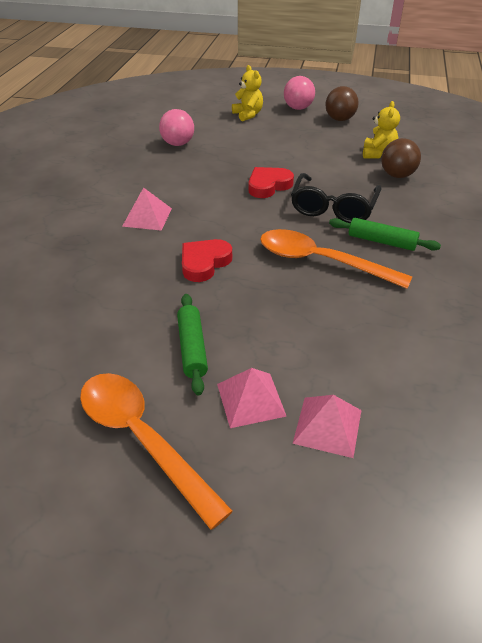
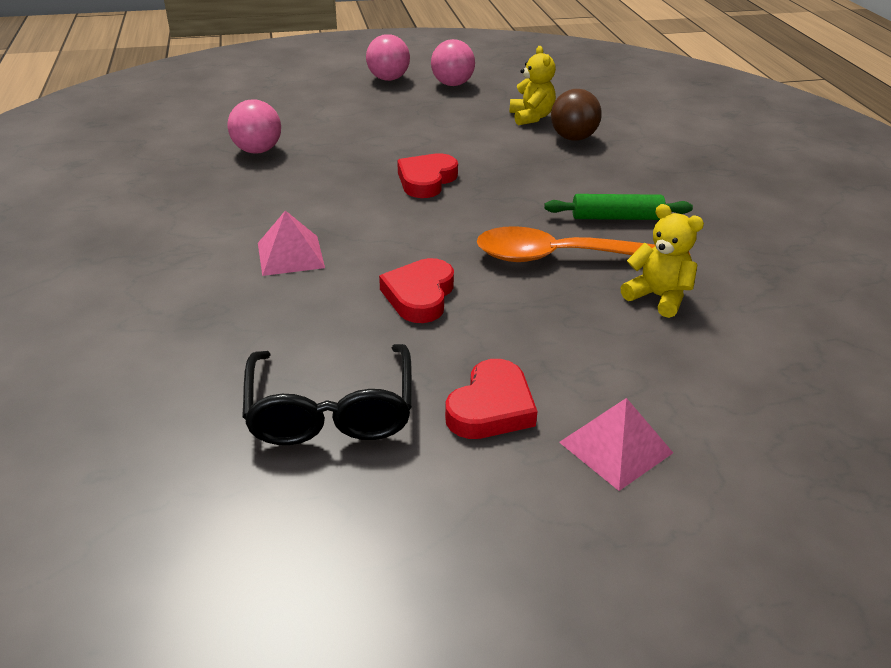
camera: 25 degrees left, 5 degrees down
(141, 438) = (517, 544): orange spoon -> none
(192, 348) = (491, 407): green rolling pin -> red heart
(248, 115) = (327, 97): yellow teddy bear -> yellow teddy bear (657, 297)
(328, 426) = (728, 448): pink pyramid -> none
(333, 208) = (529, 190): black glasses -> black glasses (331, 410)
(340, 119) = (452, 84): brown ball -> pink ball

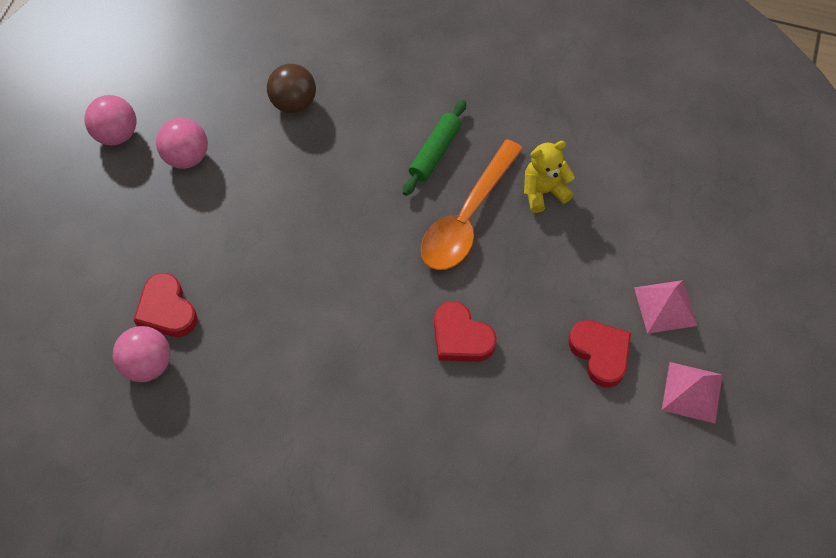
camera: 60 degrees left, 25 degrees up
(290, 255) = (354, 404): pink pyramid -> pink pyramid (692, 392)
(331, 410) = (557, 448): black glasses -> none
(388, 79) = (62, 183): pink ball -> pink ball (187, 157)
(426, 180) = (296, 251): red heart -> red heart (167, 310)
(531, 117) = (234, 111): yellow teddy bear -> none

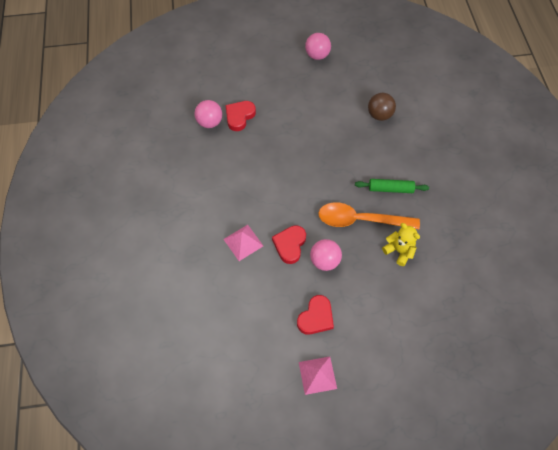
camera: 65 degrees right, 0 degrees up
(187, 157) = (322, 87): pink ball -> pink ball (324, 261)
(665, 306) = (363, 342): pink pyramid -> pink pyramid (243, 242)

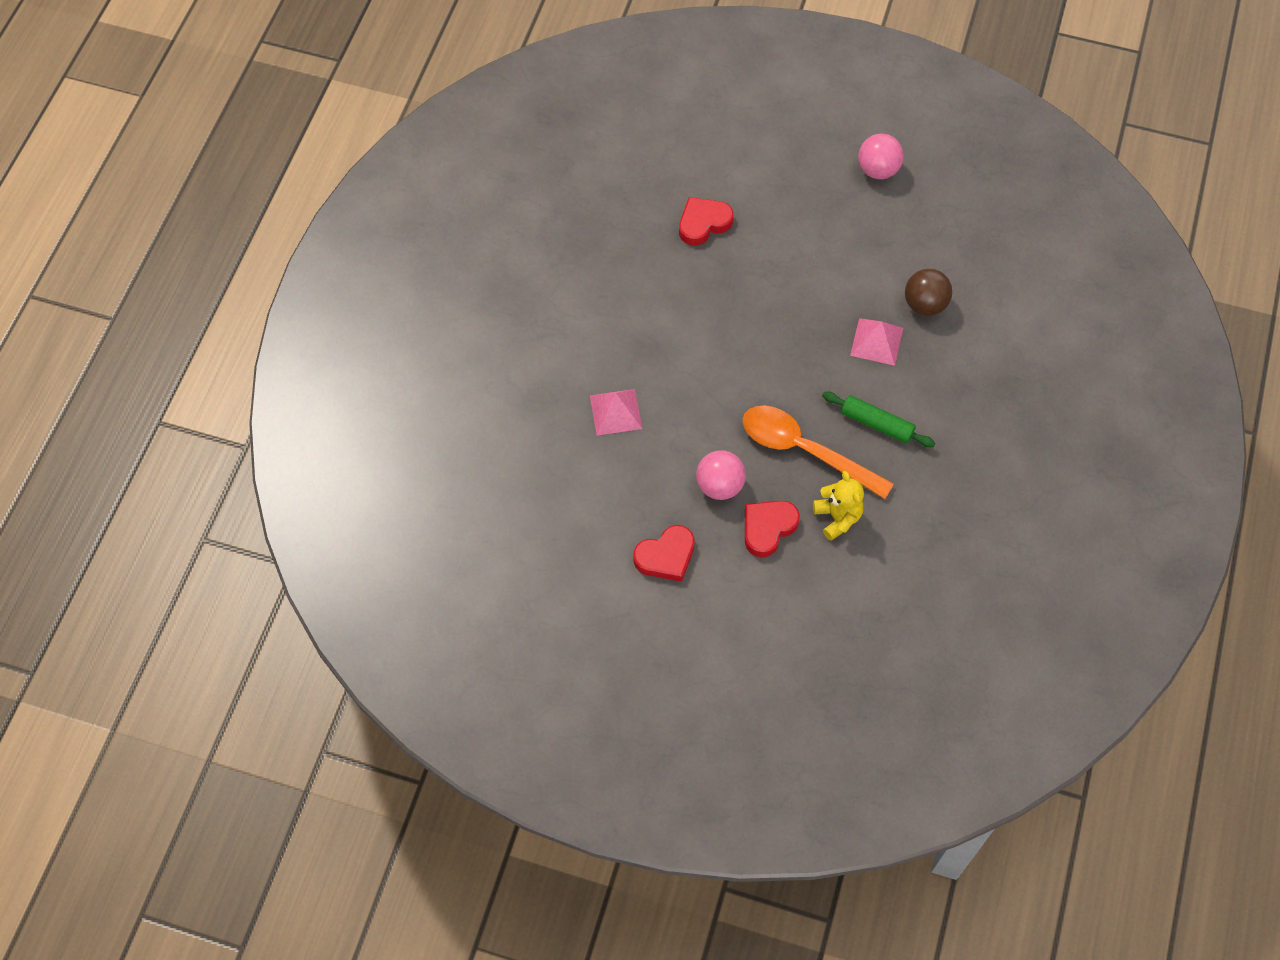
camera: 25 degrees right, 0 degrees up
(209, 122) = (654, 215): pink ball -> none
(290, 245) = (681, 443): red heart -> red heart (768, 528)
(317, 375) = (628, 631): pink pyramid -> pink pyramid (876, 341)

